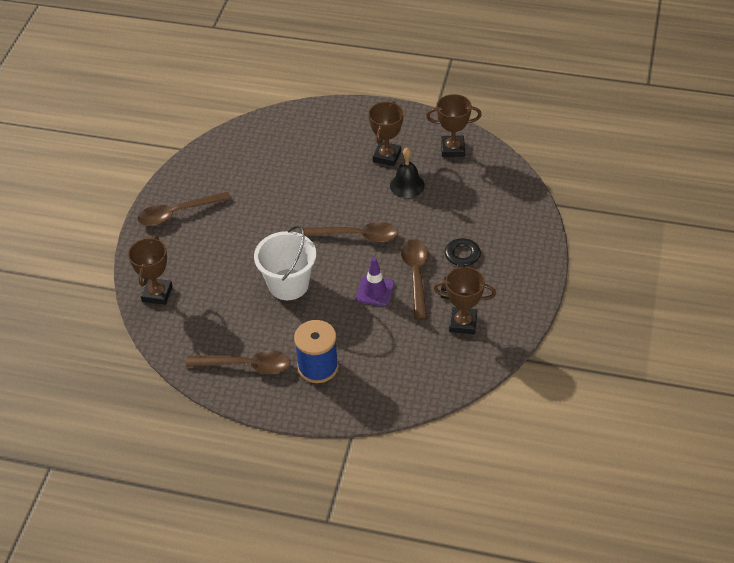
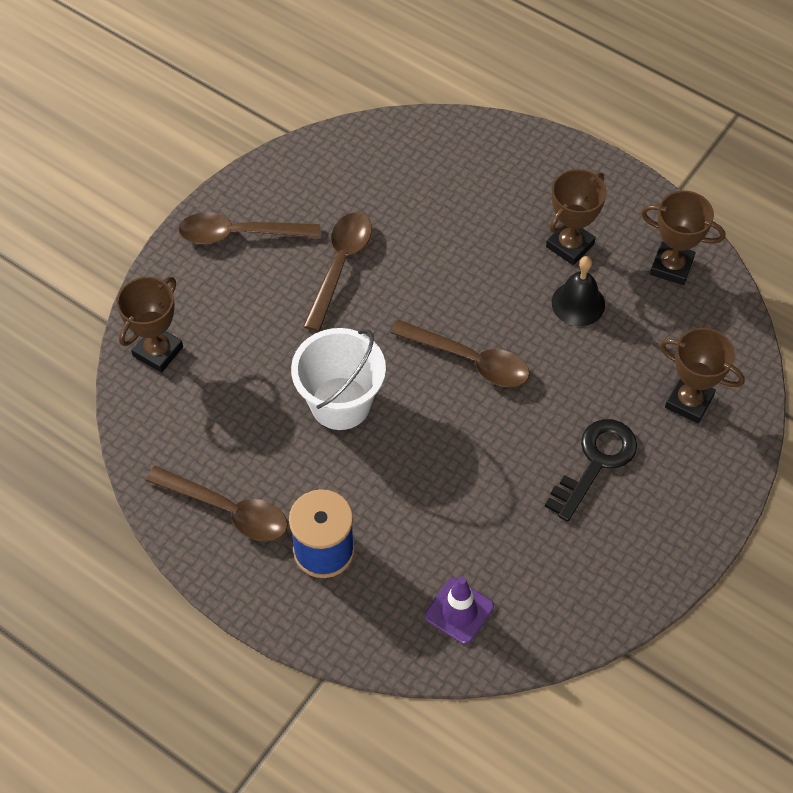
camera: 20 degrees right, 10 degrees up
(375, 291) = (456, 460): purple traffic cone -> purple traffic cone (459, 611)
(416, 275) = (525, 456): brown spoon -> brown spoon (340, 265)
(463, 323) = (558, 560): brown trophy -> brown trophy (689, 402)

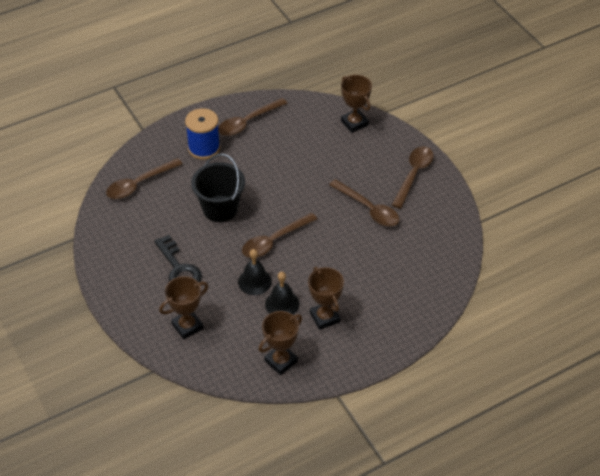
camera: 115 degrees right, 10 degrees down
(340, 403) = (281, 180): white bucket -> none
(446, 462) = (220, 209): none -> black bucket
(459, 611) = (139, 184): purple traffic cone -> brown spoon
(559, 353) = (254, 281): none -> black bell

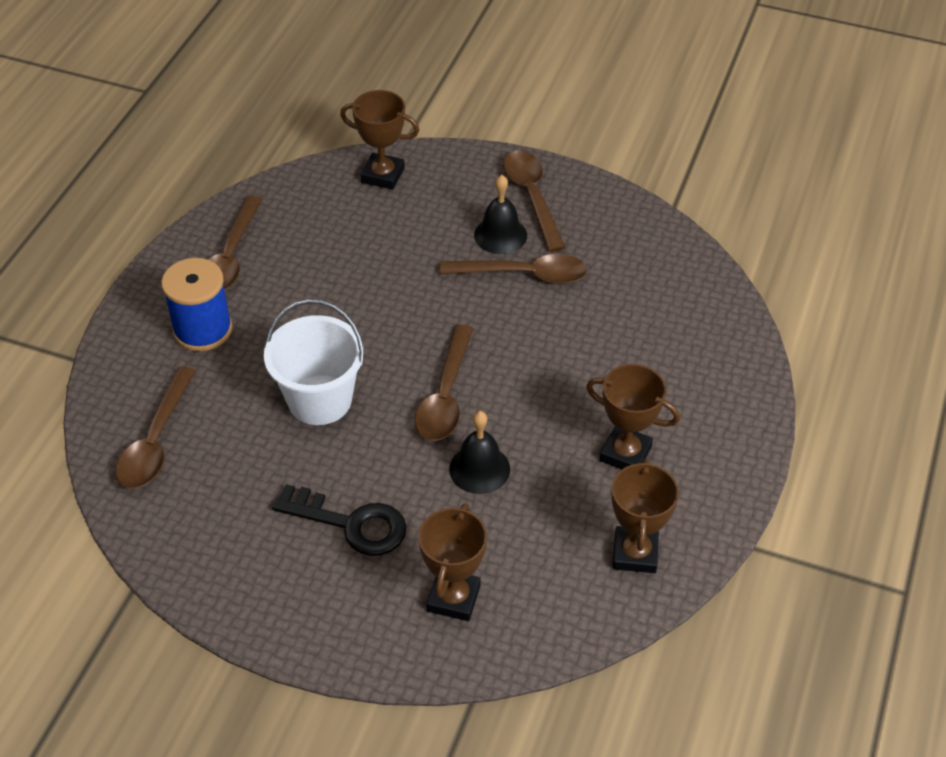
camera: 40 degrees left, 0 degrees up
(220, 209) = (320, 400): black bucket -> white bucket
(282, 304) = (550, 474): black bell -> black bell (500, 235)

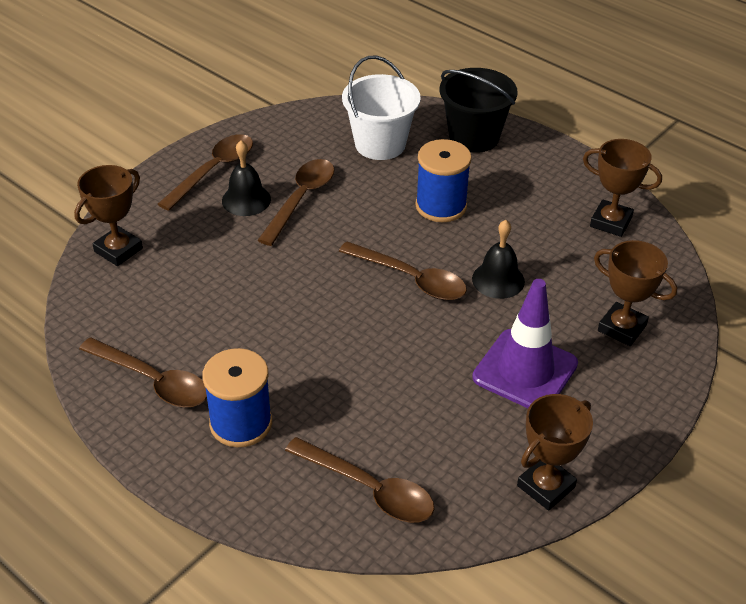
camera: 70 degrees left, 5 degrees down
(320, 400) = (376, 358): white bucket -> white bucket (380, 144)
(351, 523) = (525, 371): black key -> purple traffic cone
(532, 197) = (214, 170): brown spoon -> brown spoon turned 120 degrees clockwise
(576, 389) = (441, 206): none -> blue spool
(625, 453) = (516, 200): brown trophy -> brown trophy (545, 486)
(720, 387) = (474, 137): none -> black bucket

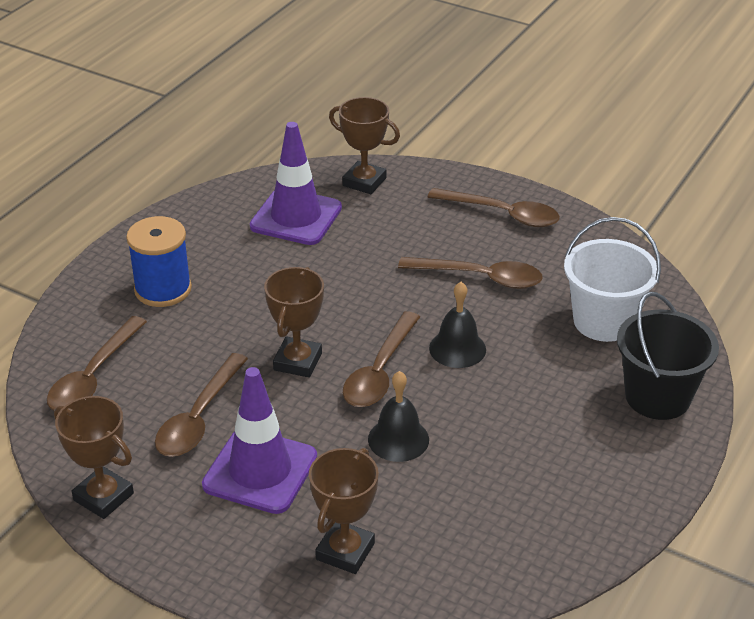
camera: 80 degrees right, 5 degrees down
(153, 381) = (205, 233): brown spoon -> brown spoon (199, 418)
(156, 307) = (296, 217): none -> purple traffic cone
(246, 200) = (465, 242): black bell -> black bell (457, 348)
(441, 206) = (511, 381): blue spool -> none
(610, 222) = (539, 535): brown trophy -> brown trophy (298, 362)

